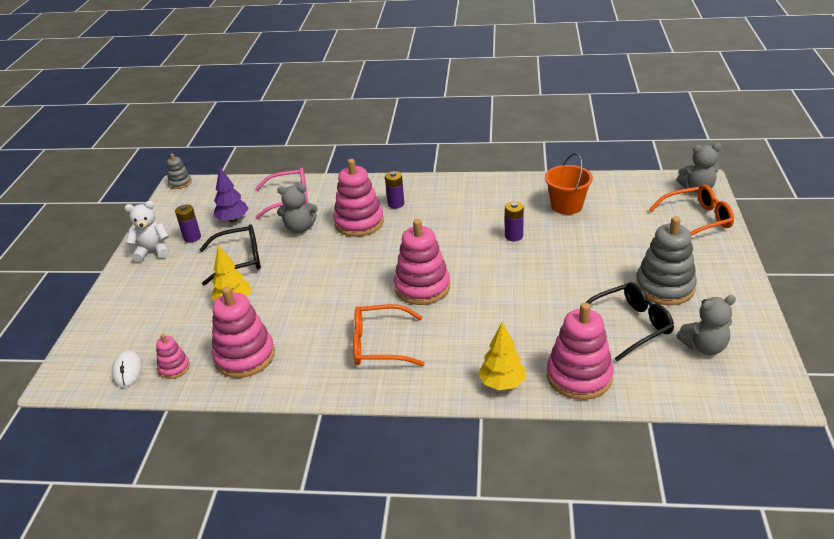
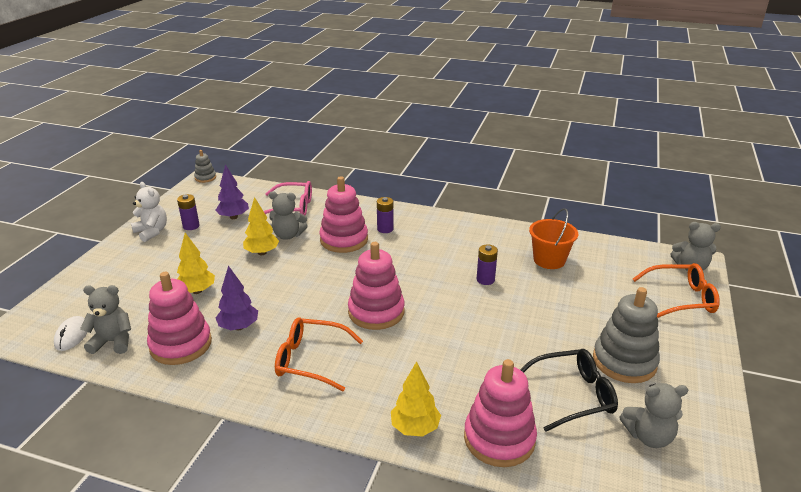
camera: 10 degrees right, 5 degrees down
(153, 251) = (152, 232): white teddy bear -> white teddy bear turned 45 degrees clockwise
(174, 368) = (113, 342): pink stacking toy -> grey teddy bear
(239, 260) = (221, 254): black glasses -> none
(281, 251) = (262, 253): none -> yellow tree
(294, 328) = (239, 327): none -> purple tree

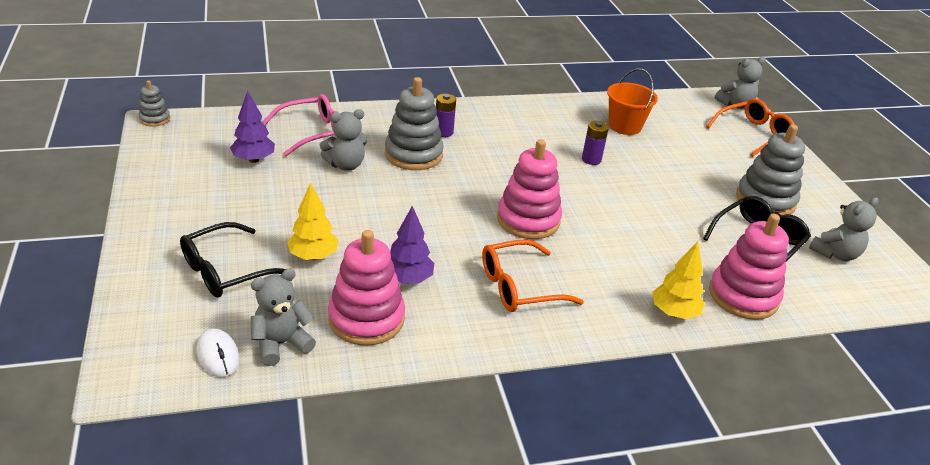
camera: 35 degrees left, 5 degrees up
(136, 284) = (225, 271): none -> black glasses
(152, 232) = (166, 204): white teddy bear -> none
(191, 226) = (211, 184): purple battery -> none
(262, 253) = (338, 192): yellow tree -> none
(344, 240) = (413, 154): pink stacking toy -> grey stacking toy

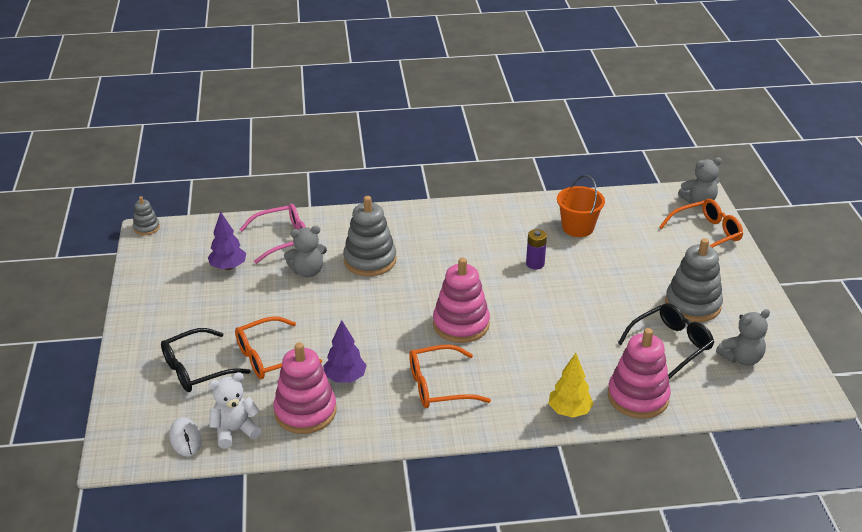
camera: 10 degrees right, 0 degrees up
(281, 343) = (235, 431): grey teddy bear -> white teddy bear
(313, 256) = (269, 357): yellow tree -> orange glasses
(443, 132) = (401, 237): purple battery -> none

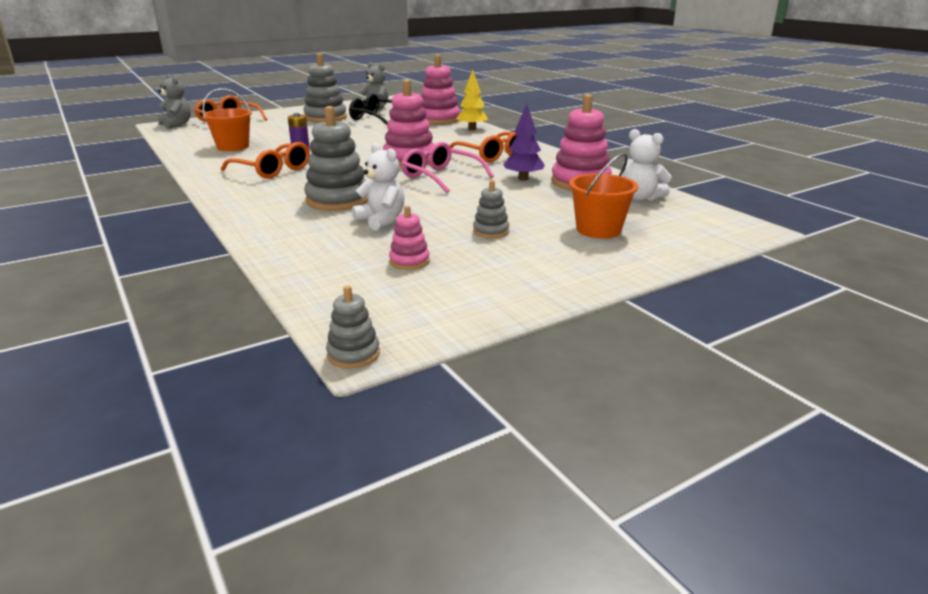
camera: 115 degrees left, 10 degrees down
(185, 439) = (681, 211): white mouse -> none
(196, 369) = (598, 230): black glasses -> orange bucket
(228, 267) = (409, 261): purple tree -> pink stacking toy
(243, 315) = (491, 231): none -> grey stacking toy
(269, 357) = (537, 207): orange glasses -> orange glasses (273, 170)
(283, 239) = (322, 246): pink glasses -> pink glasses (440, 177)
(307, 271) = (381, 221): grey teddy bear -> white teddy bear

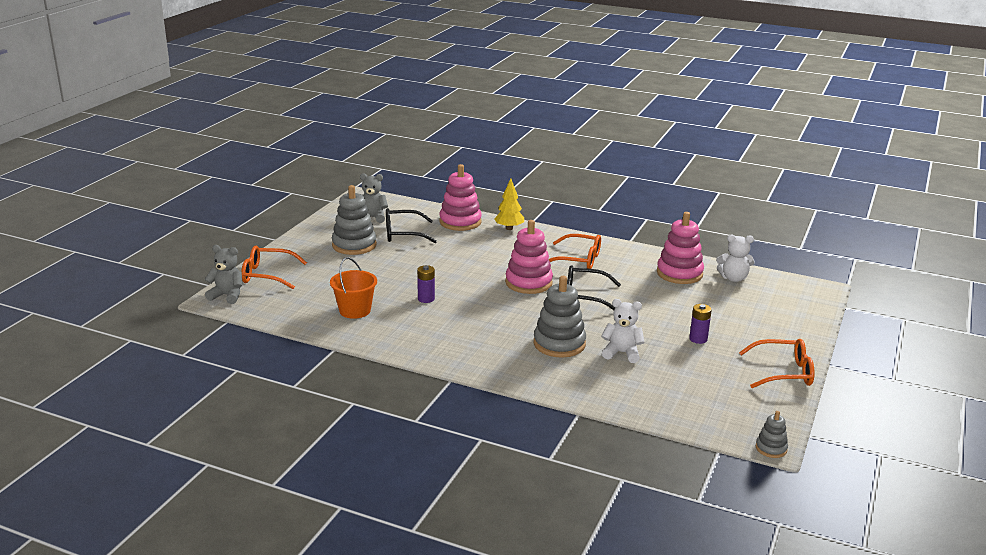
camera: 35 degrees left, 0 degrees up
(273, 170) = (450, 328): orange glasses -> orange glasses (784, 372)
(409, 261) = (695, 380): pink stacking toy -> none
(440, 177) = (584, 296): pink glasses -> black glasses
(491, 231) = (698, 339): grey stacking toy -> purple battery
(523, 179) = (640, 281): purple tree -> none
(598, 230) = (751, 316): orange bucket -> none

